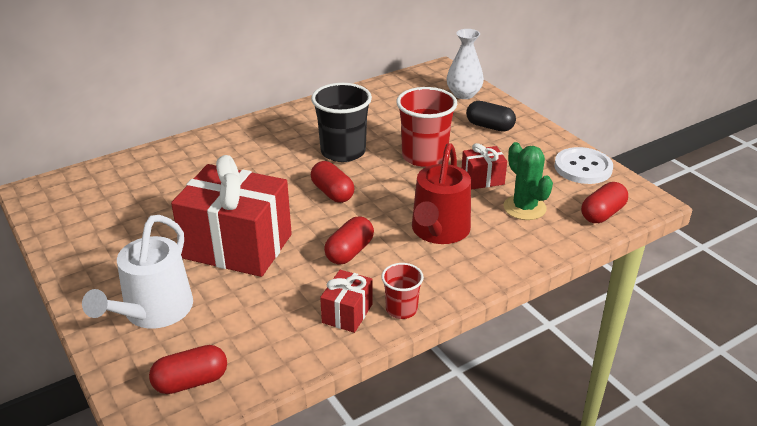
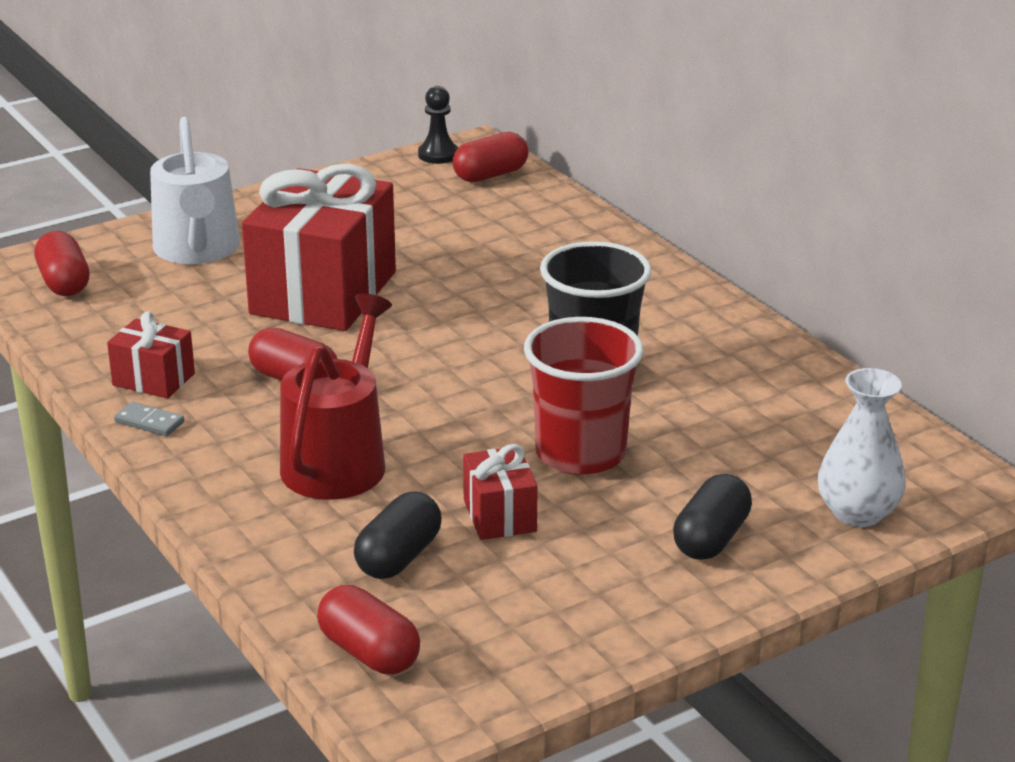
camera: 90 degrees right, 5 degrees down
(39, 205) = (438, 155): none -> black pawn
(154, 311) = (197, 249): white watering can -> white watering can turned 120 degrees counterclockwise
(332, 193) = (459, 362): red capsule -> red capsule (490, 175)
(401, 309) = (149, 422): red cup -> grey domino
(439, 231) = (338, 461): red watering can -> red watering can turned 90 degrees clockwise
(524, 208) = (398, 557): green cactus -> black capsule
(583, 167) = (545, 650): white button -> none

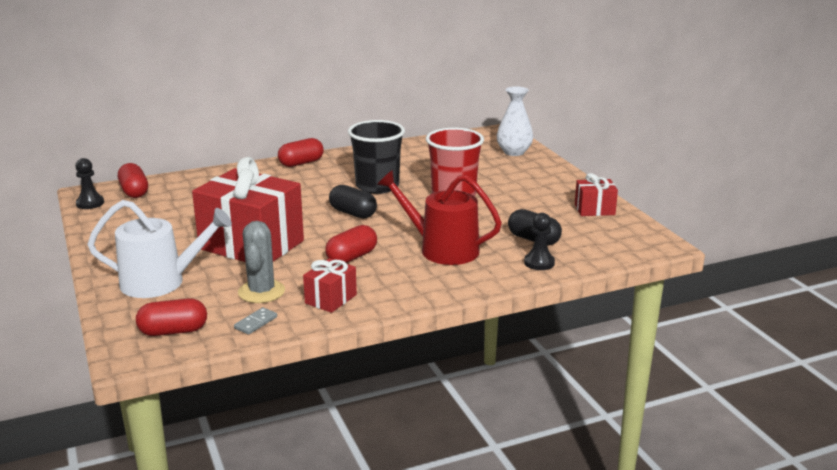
camera: 80 degrees left, 5 degrees down
(149, 422) = (382, 301): grey domino -> grey domino (256, 323)
(173, 324) = (261, 292): none -> grey cactus
(300, 567) = (539, 263): none -> black pawn
(369, 652) = (609, 250): red capsule -> red capsule (301, 163)
(499, 515) = (502, 216): red gift -> red gift (594, 209)
(711, 538) = (528, 178): black capsule -> black capsule (353, 213)

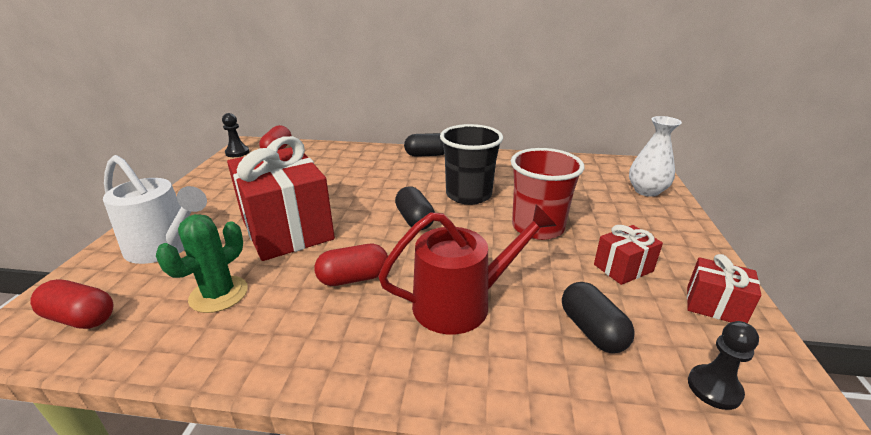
camera: 30 degrees right, 5 degrees up
(256, 323) = (154, 341): grey domino -> none
(261, 292) = (219, 294): grey cactus -> green cactus
(301, 163) = (427, 155): red capsule -> black capsule
(331, 299) = (263, 336): red gift -> red gift (623, 268)
(442, 249) = (460, 303): red watering can -> red watering can turned 105 degrees clockwise
(539, 263) = (572, 382): black pawn -> black pawn (714, 388)

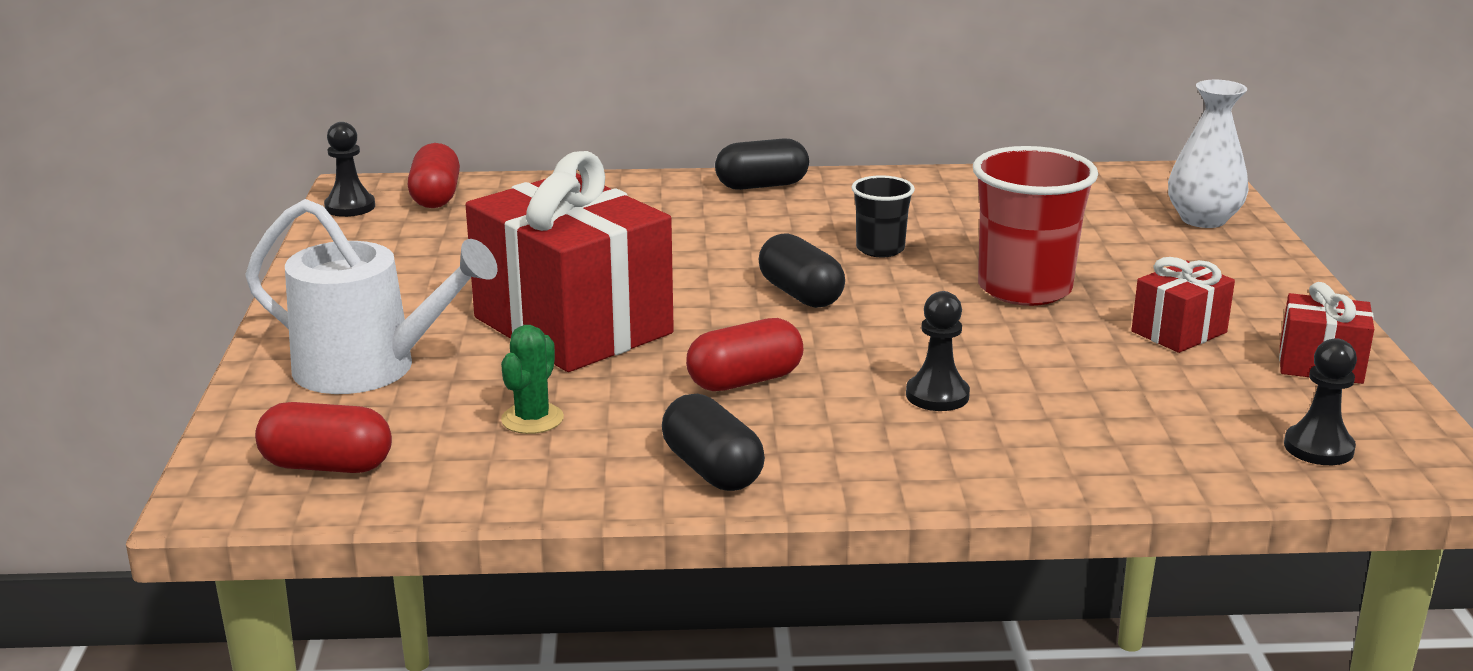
camera: 10 degrees left, 5 degrees down
(219, 294) = (532, 419): green cactus -> green cactus, size x0.66
(460, 303) = (937, 395): red watering can -> black pawn
(468, 195) = (880, 249): black cup -> black cup, size x0.55
(592, 330) = (1145, 407): black capsule -> black capsule (712, 470)

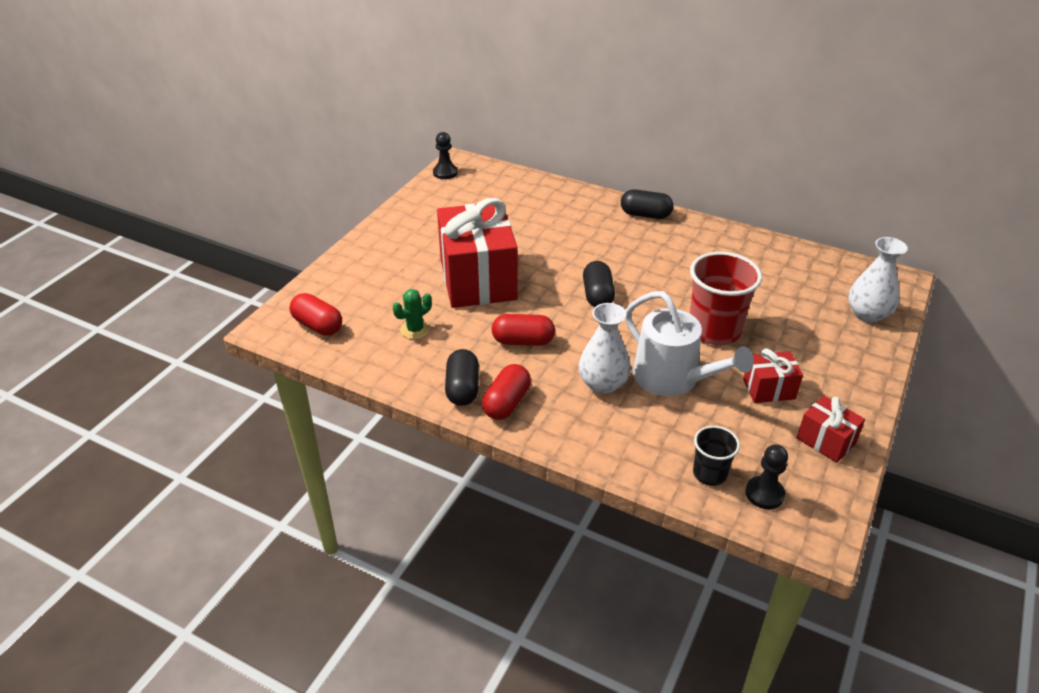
camera: 30 degrees right, 15 degrees up
(368, 368) = (375, 276): white watering can -> white watering can (672, 378)
(436, 197) = (486, 177): red capsule -> red capsule (507, 403)
(880, 249) = (665, 278): black cup -> black cup (709, 473)
(937, 395) = (603, 384): black pawn -> white vase

